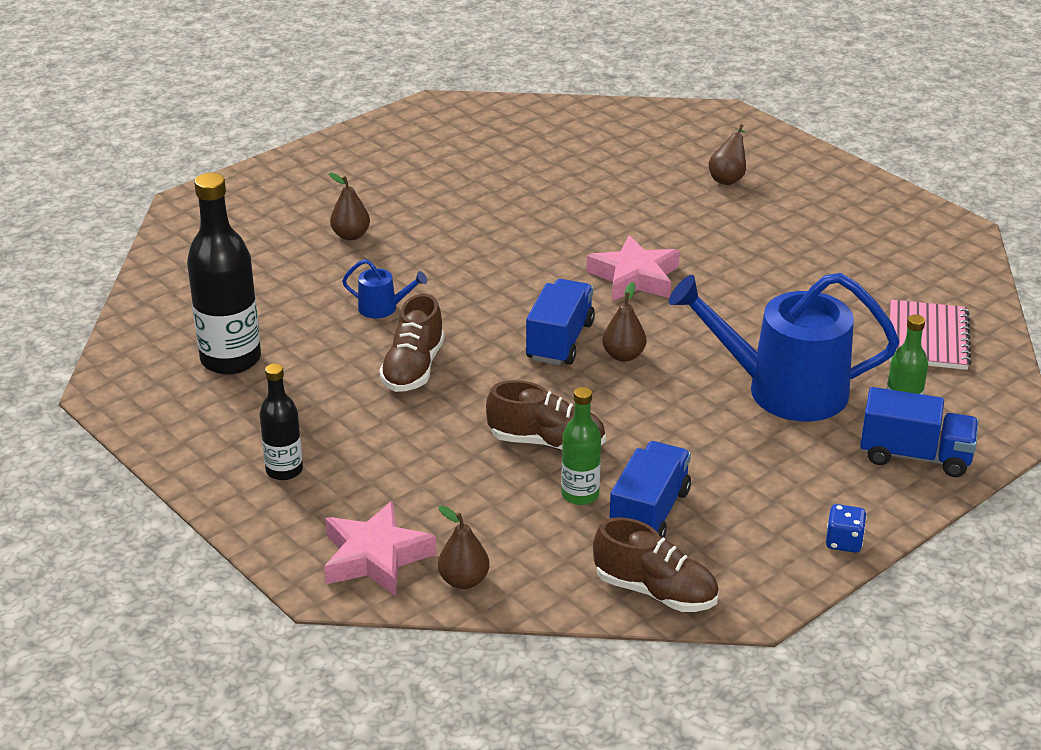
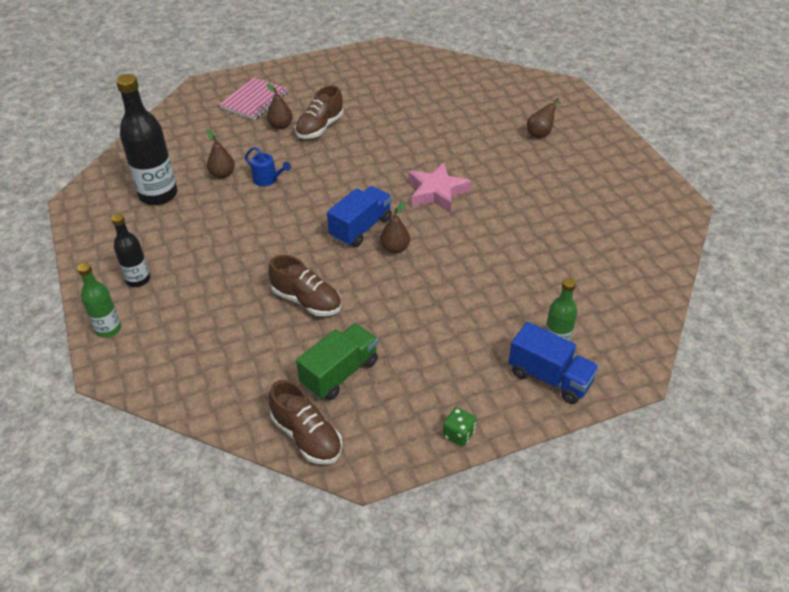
camera: 20 degrees right, 10 degrees up
(375, 557) = (150, 357): pink star -> none
(413, 368) = (259, 226): brown shoe -> brown shoe (320, 128)
(464, 580) = (191, 391): brown pear -> brown pear (222, 174)
(580, 495) = (304, 346): green bottle -> green bottle (108, 329)
(649, 513) = (340, 373): blue truck -> green truck
(785, 390) = (487, 301): blue watering can -> none
(844, 542) = (458, 434): blue dice -> green dice
(928, 338) = (612, 284): pink notebook -> pink notebook (255, 100)

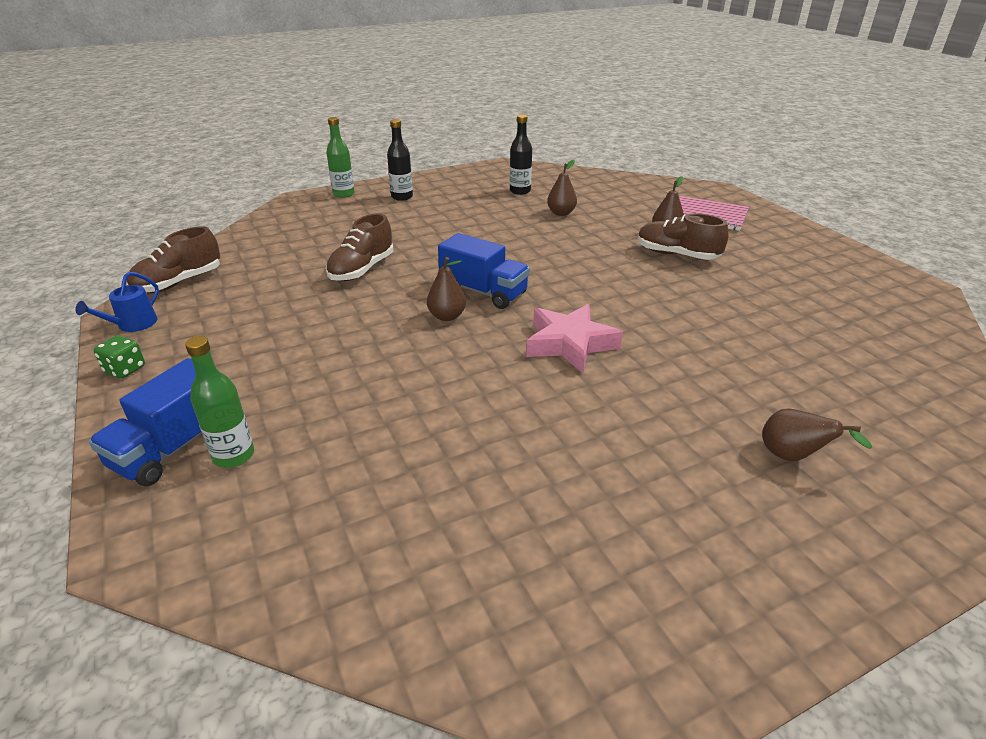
camera: 85 degrees right, 10 degrees down
(158, 195) = (520, 191): black bottle -> black bottle, size x0.56
(267, 179) = (560, 234): blue watering can -> blue watering can (133, 324)
(340, 373) = (251, 294): green truck -> none

